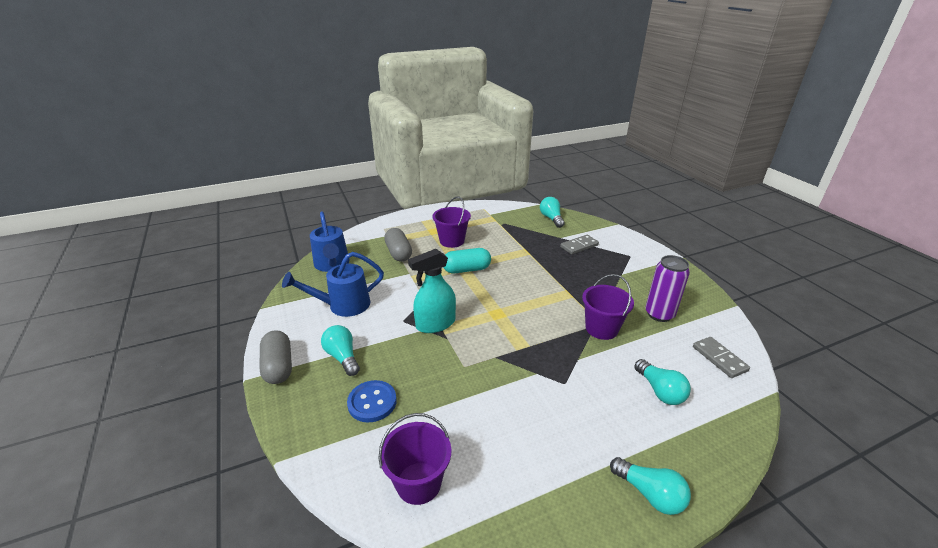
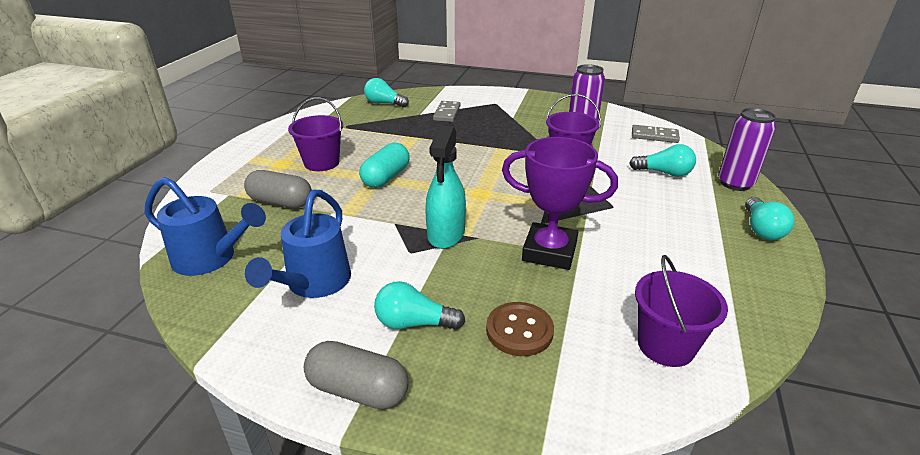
camera: 50 degrees left, 0 degrees up
(372, 402) = (519, 330): blue button -> brown button
(466, 377) = (549, 252): none -> purple trophy
(650, 494) = (761, 229): turquoise light bulb -> turquoise light bulb turned 105 degrees clockwise
(711, 446) = (735, 183): none -> purple can

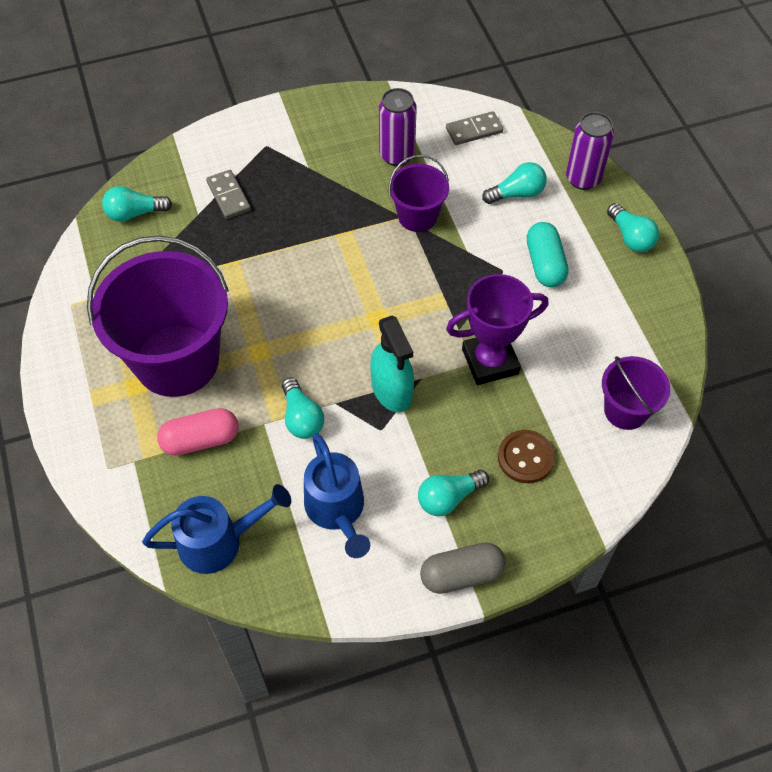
camera: 35 degrees left, 25 degrees up
(281, 202) = (200, 440): grey capsule -> pink capsule
(321, 163) = (177, 360): purple bucket -> purple bucket, size x1.97
(360, 220) = (301, 418): none -> turquoise light bulb
(386, 177) = (267, 345): turquoise capsule -> turquoise capsule (545, 264)

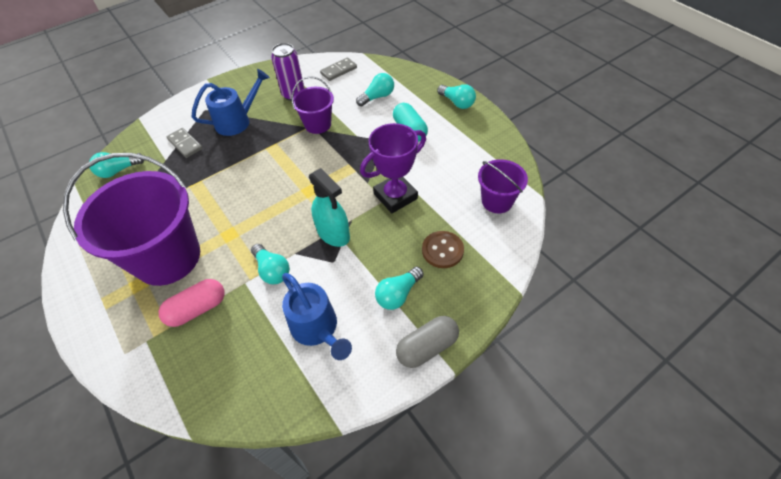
camera: 15 degrees left, 5 degrees down
(220, 541) = (229, 382): blue watering can -> blue watering can (238, 121)
(583, 179) = (415, 79): purple can -> none

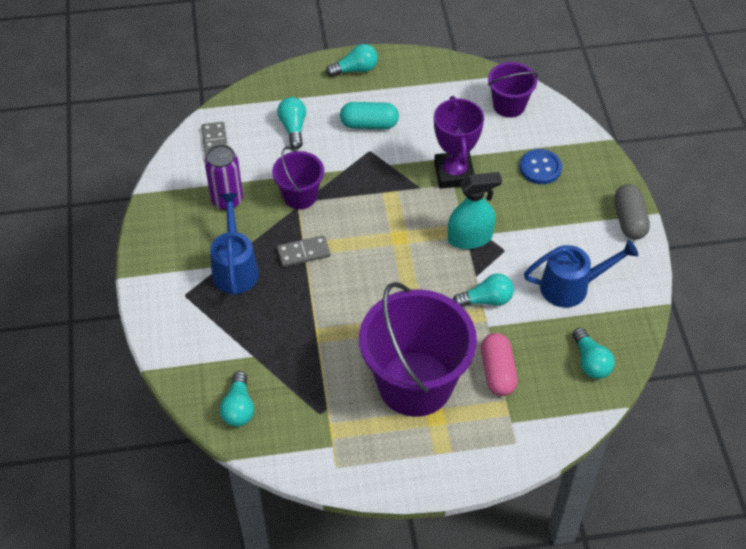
camera: 65 degrees left, 0 degrees up
(185, 144) = (238, 330): grey domino -> grey domino (303, 253)
(398, 294) = (568, 217): turquoise light bulb -> turquoise light bulb (590, 362)
(442, 250) = (540, 168): brown button -> blue button

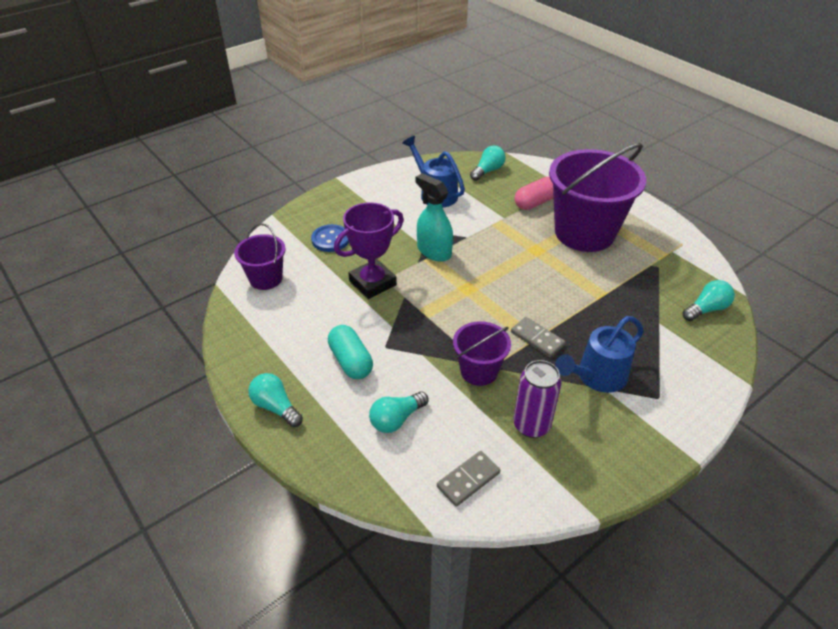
camera: 120 degrees left, 10 degrees down
(486, 300) = (483, 225): turquoise light bulb -> none
(629, 220) = (352, 186): grey capsule -> none

